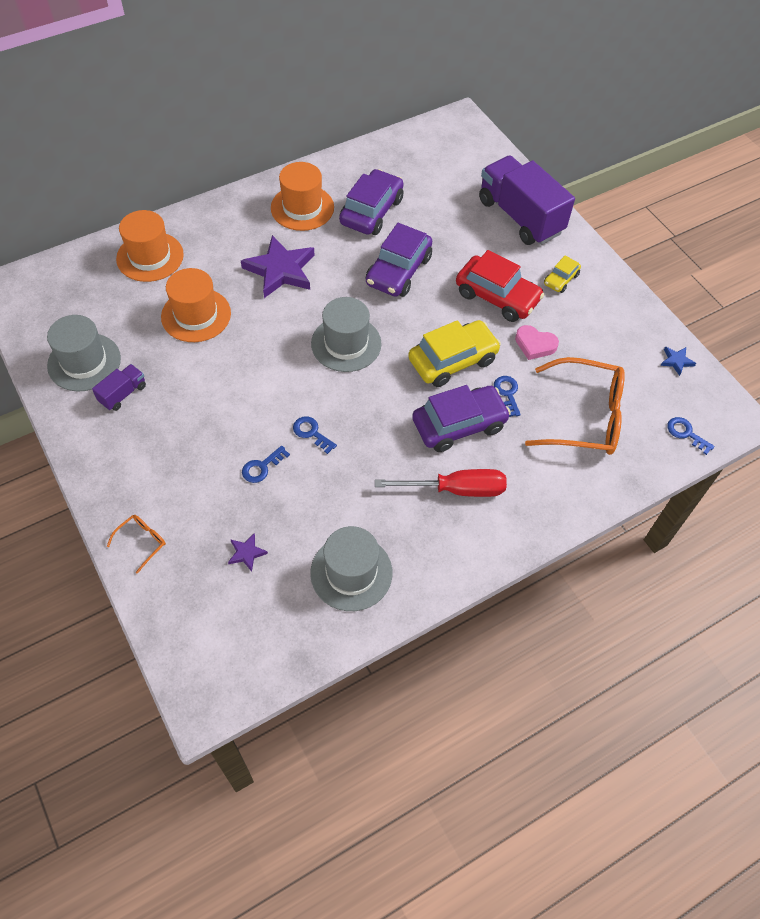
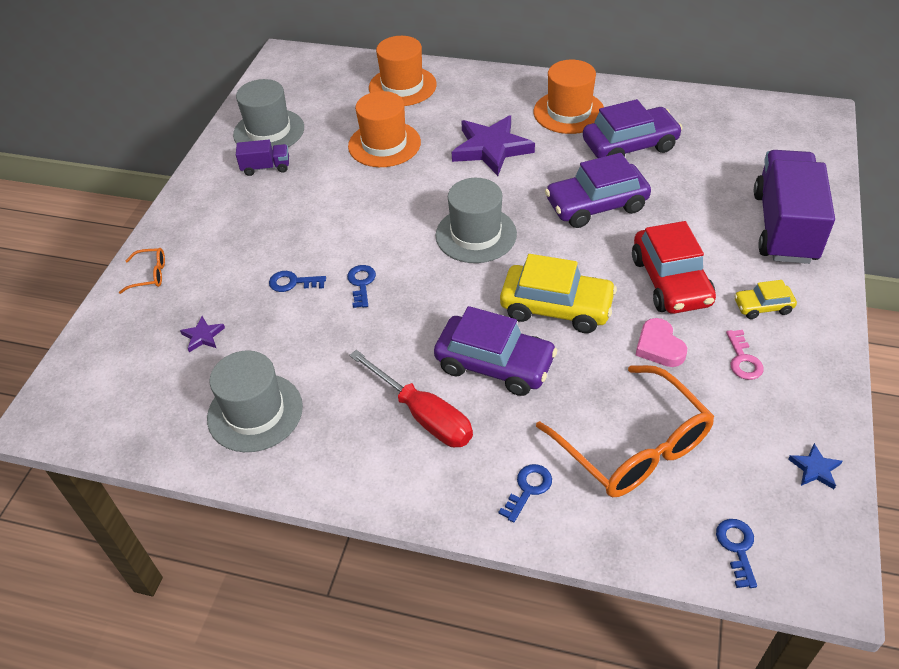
camera: 50 degrees right, 10 degrees down
(507, 393) = (576, 370): blue key -> blue key (528, 489)
(584, 321) = (743, 359): none -> pink key

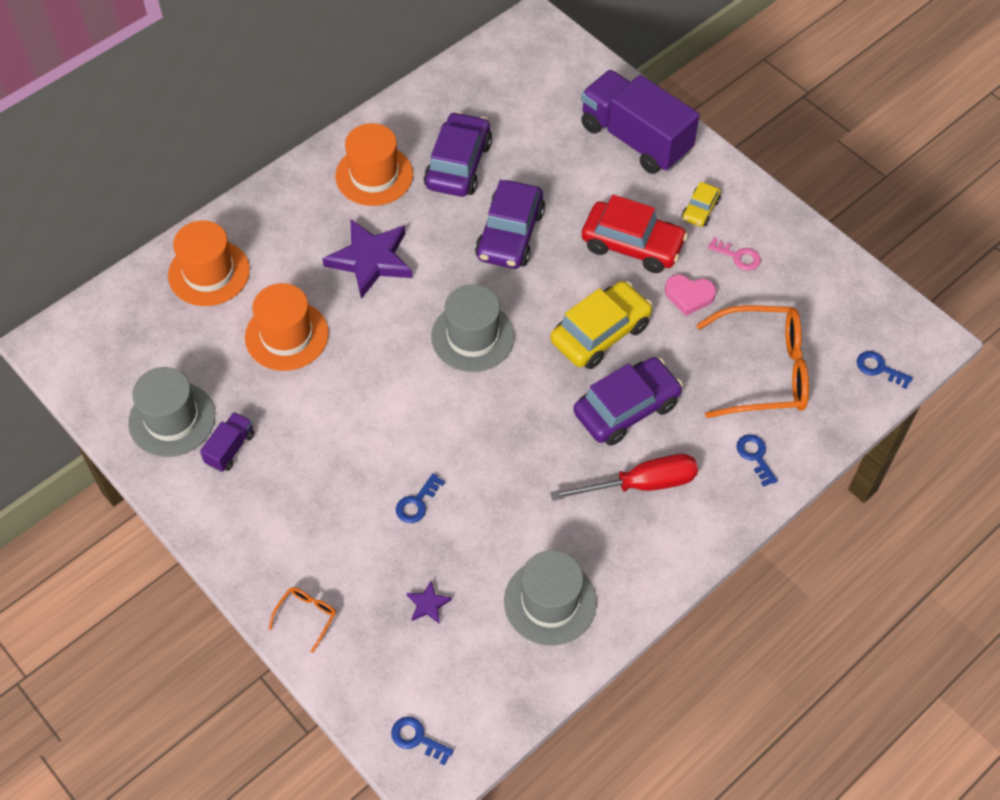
camera: 60 degrees left, 10 degrees up
(361, 284) = (462, 451): blue key -> blue key (417, 738)
(814, 469) = (851, 285): blue star -> none

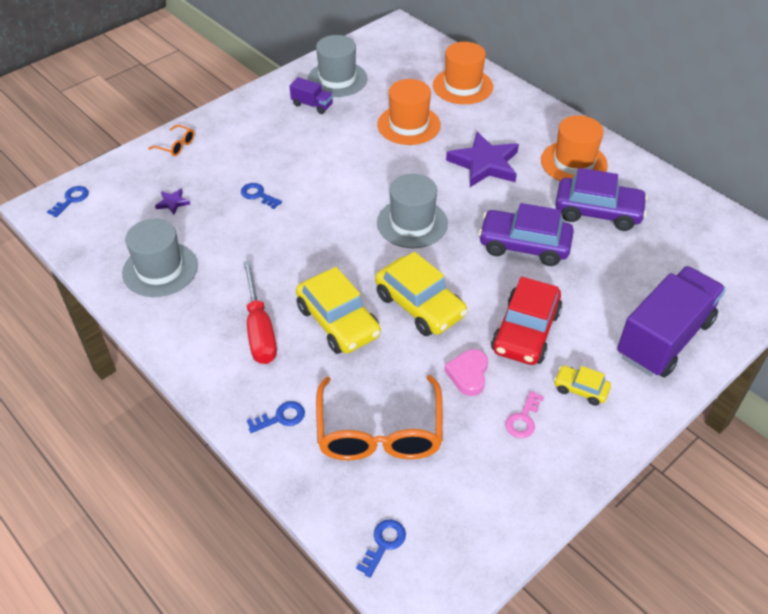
camera: 90 degrees right, 10 degrees down
(626, 408) = (338, 322): purple car -> yellow car

